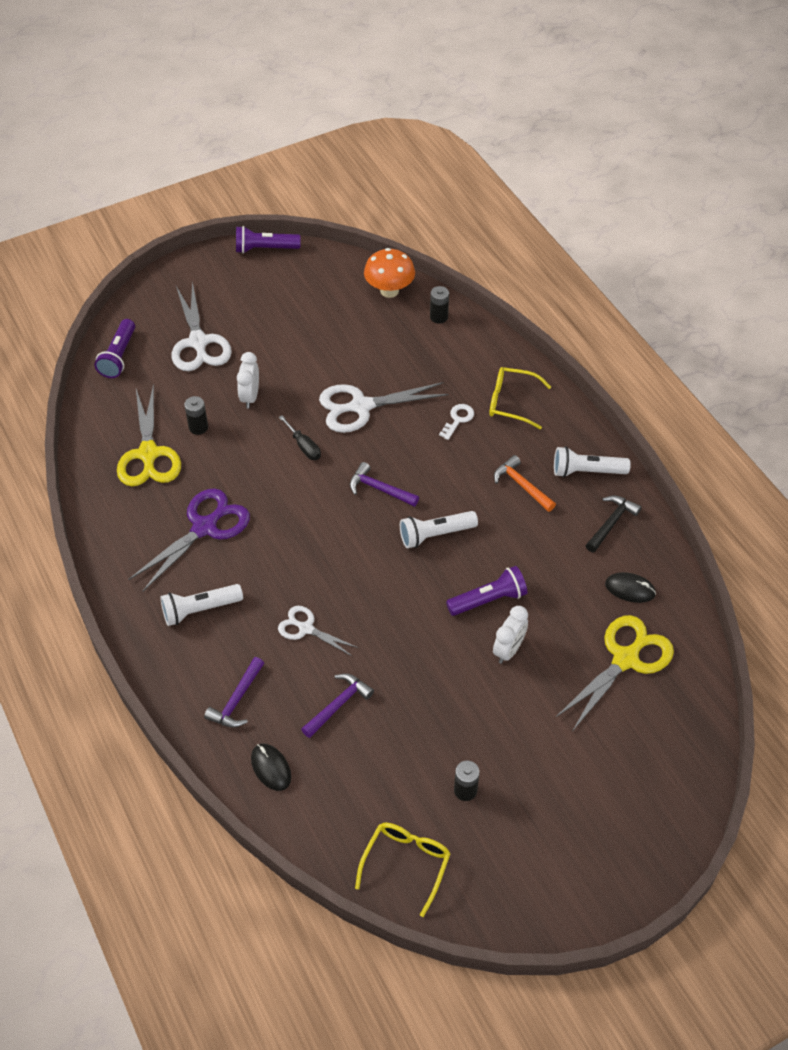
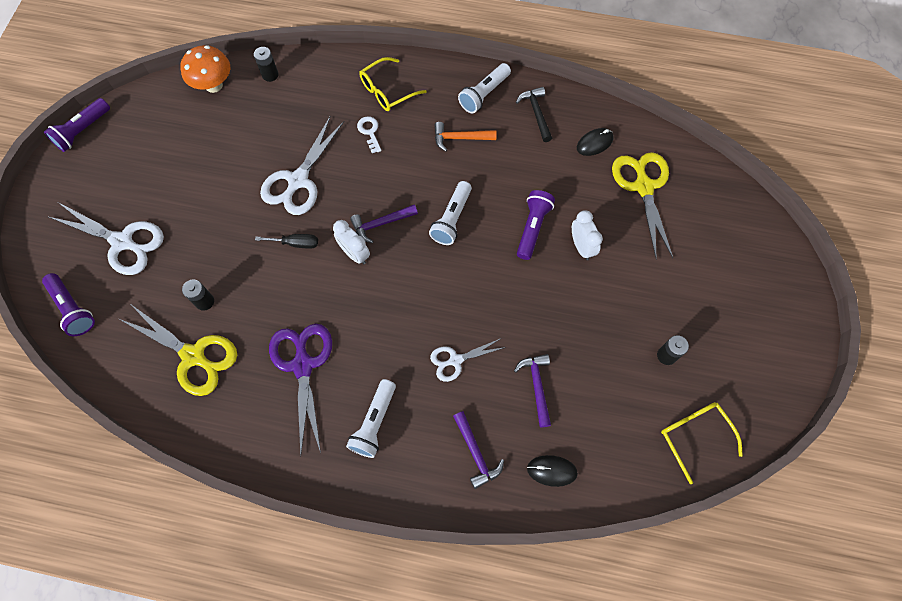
camera: 50 degrees left, 15 degrees up
(250, 397) = (213, 245): white clock -> white clock (354, 254)

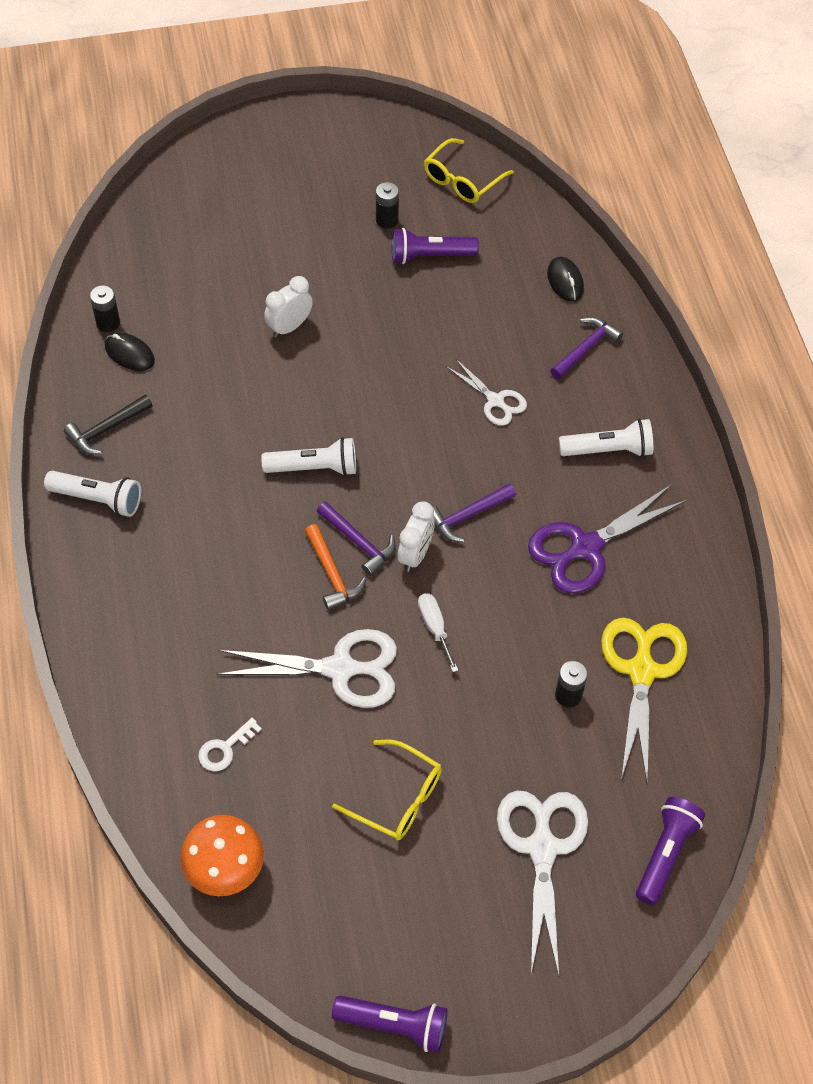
camera: 115 degrees left, 10 degrees down
(270, 75) = (172, 795): black battery -> black battery (108, 323)
(296, 243) = (435, 628): black screwdriver -> white screwdriver
(370, 132) = (221, 614): white key -> white key (225, 749)
(387, 91) = (139, 621): yellow glasses -> yellow glasses (397, 798)
(460, 138) = (185, 502): orange hammer -> orange hammer (332, 574)
(532, 228) = (287, 381): purple flashlight -> purple flashlight (430, 256)
(536, 386) = (483, 319): purple hammer -> purple hammer (467, 516)
(643, 186) = (175, 289): yellow scissors -> none

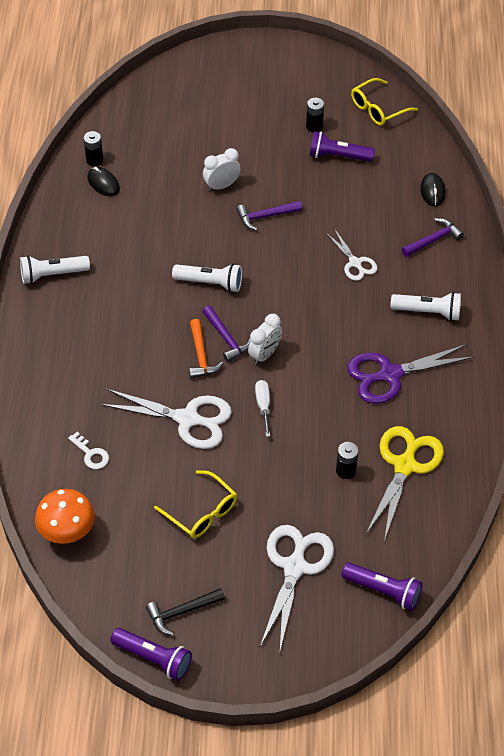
camera: 15 degrees right, 5 degrees down
(98, 499) = (52, 274): white flashlight -> white flashlight turned 135 degrees clockwise
(106, 430) = (72, 230): black hammer -> black hammer (181, 612)
(225, 749) = (91, 454): white key -> white key turned 105 degrees counterclockwise
(467, 516) = (310, 336): purple hammer -> purple hammer (265, 216)
(665, 854) = (383, 591): purple flashlight -> purple flashlight turned 75 degrees clockwise

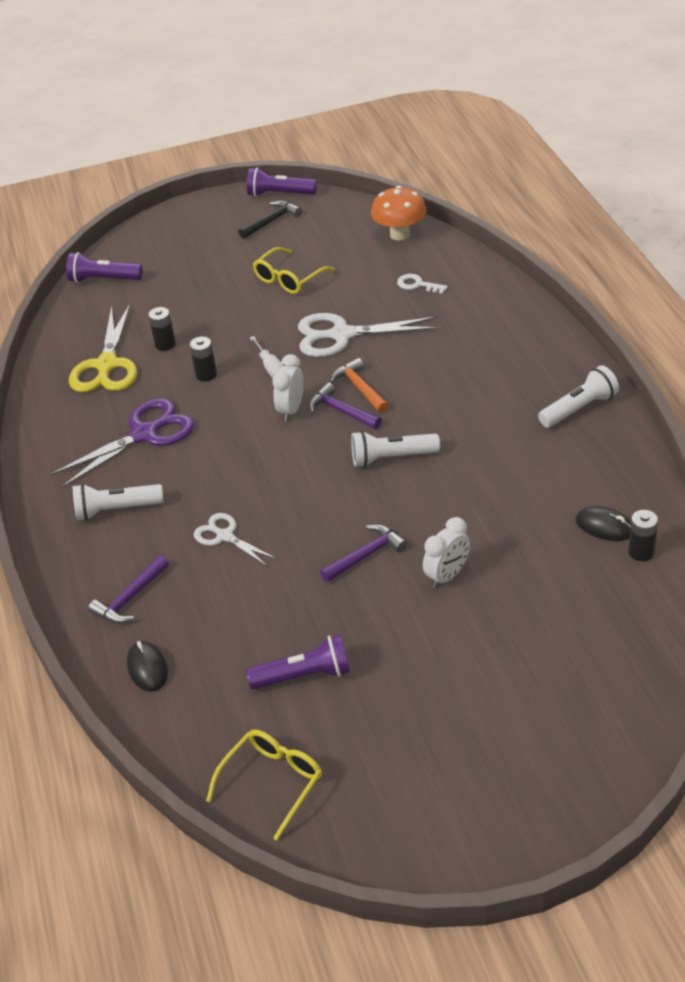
camera: 165 degrees right, 10 degrees down
(202, 512) = (289, 279): yellow glasses -> yellow glasses turned 75 degrees counterclockwise
(294, 567) = (188, 271): white scissors -> none
(314, 126) = (361, 713): black battery -> black battery (206, 375)

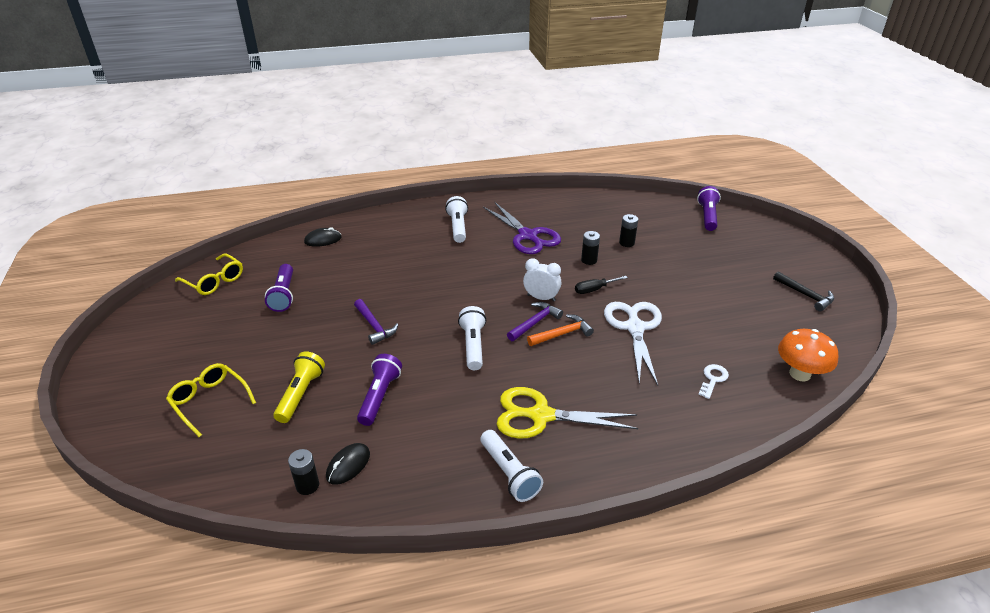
camera: 90 degrees right, 5 degrees down
(107, 365) = (604, 220): yellow scissors -> yellow scissors (540, 416)
(130, 598) = (380, 233): purple hammer -> none
(224, 536) = (418, 267): white scissors -> none
(270, 367) = (594, 289): white screwdriver -> black screwdriver
(279, 194) = (853, 301): purple flashlight -> purple flashlight (380, 397)
(289, 279) = (716, 302): yellow glasses -> yellow glasses (209, 401)
(447, 576) = (336, 364): white clock -> none
(508, 596) = (301, 394): none -> yellow flashlight

